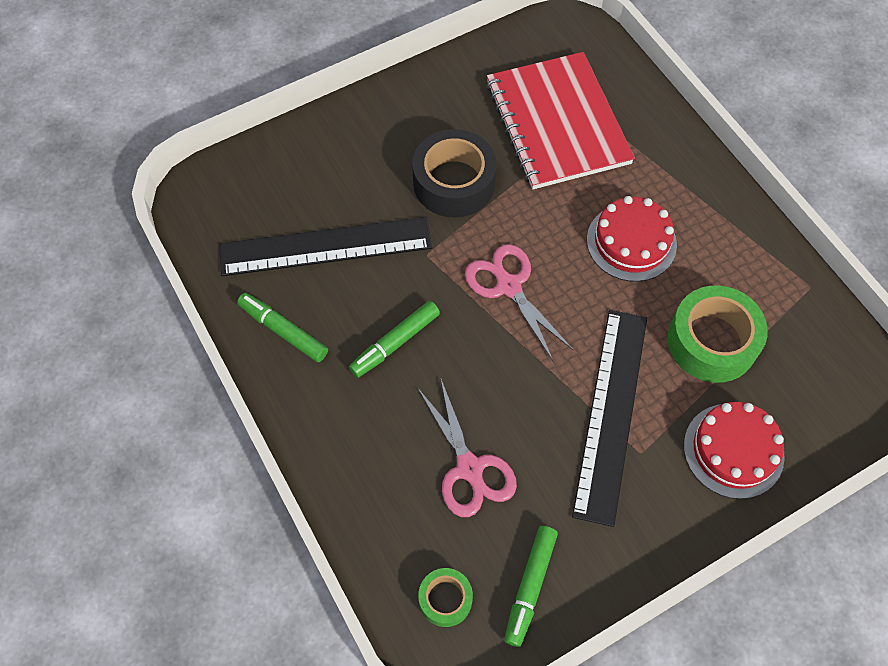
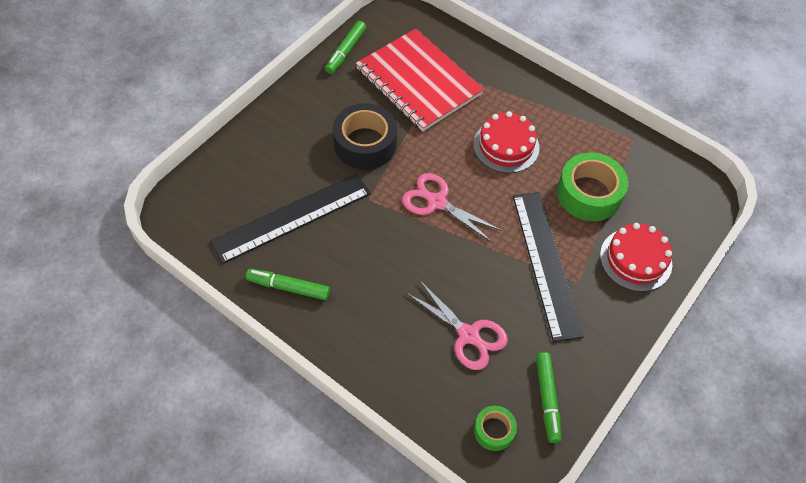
camera: 25 degrees left, 5 degrees down
(395, 343) = (375, 268): green marker -> green marker (345, 51)

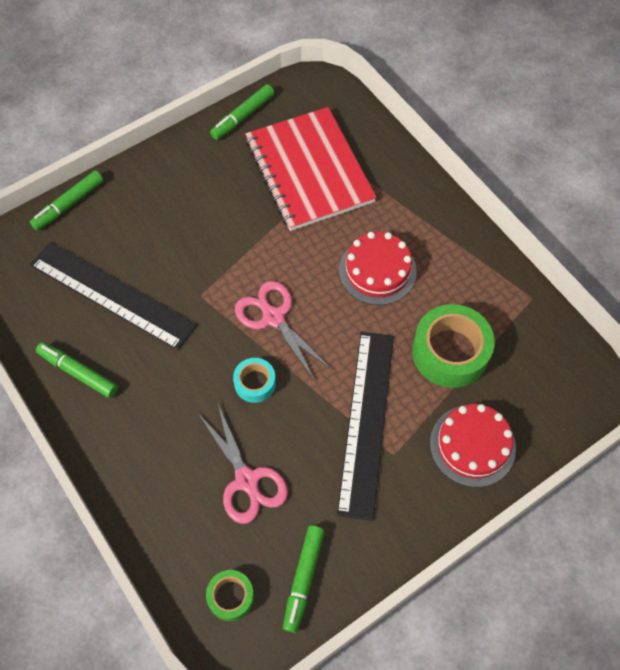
camera: 20 degrees right, 5 degrees up
(223, 154) = (69, 205): none -> green marker
(292, 217) = (112, 295): black ruler -> black ruler turned 45 degrees clockwise
(365, 144) = (222, 230): black tape -> none
(443, 257) = (255, 383): none -> turquoise tape

